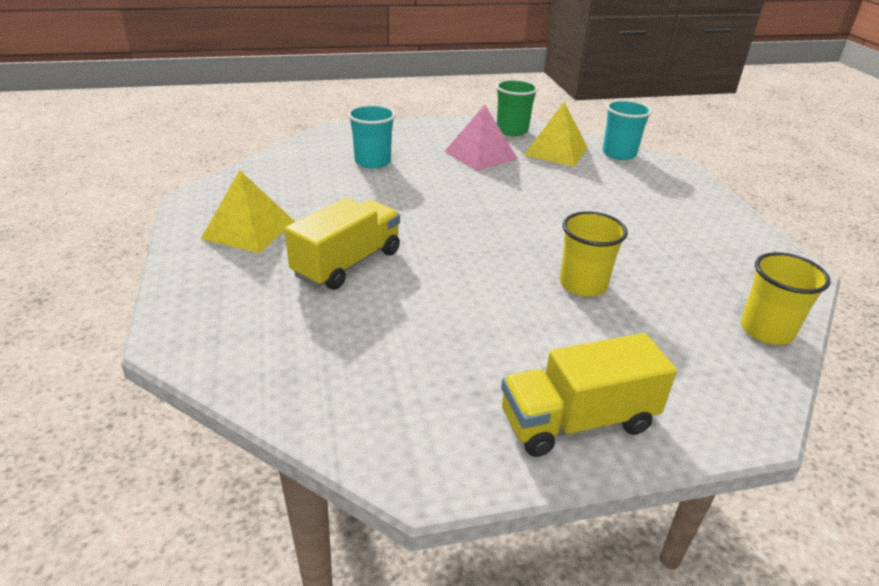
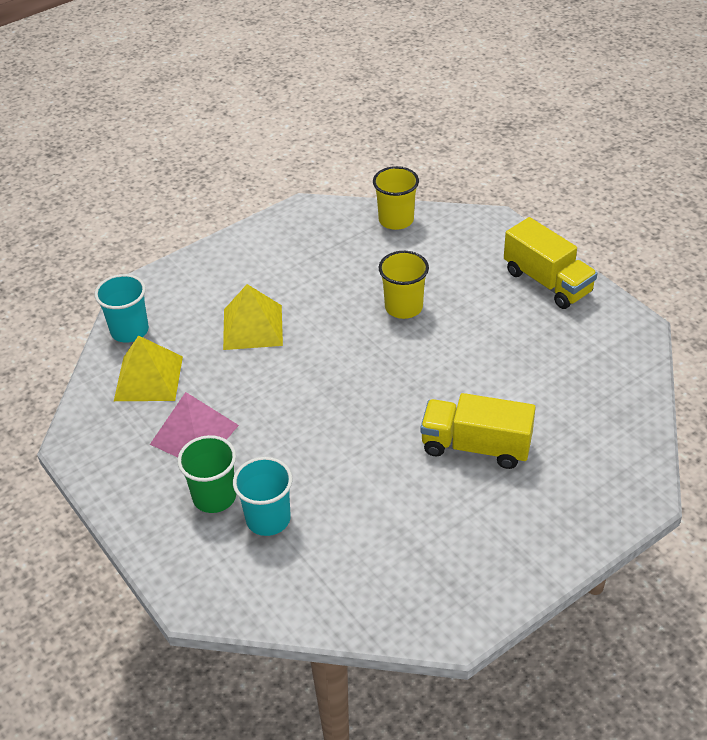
camera: 110 degrees left, 10 degrees up
(249, 229) = (475, 543): yellow pyramid -> yellow pyramid (252, 327)
(512, 130) = (105, 429): green cup -> green cup (214, 497)

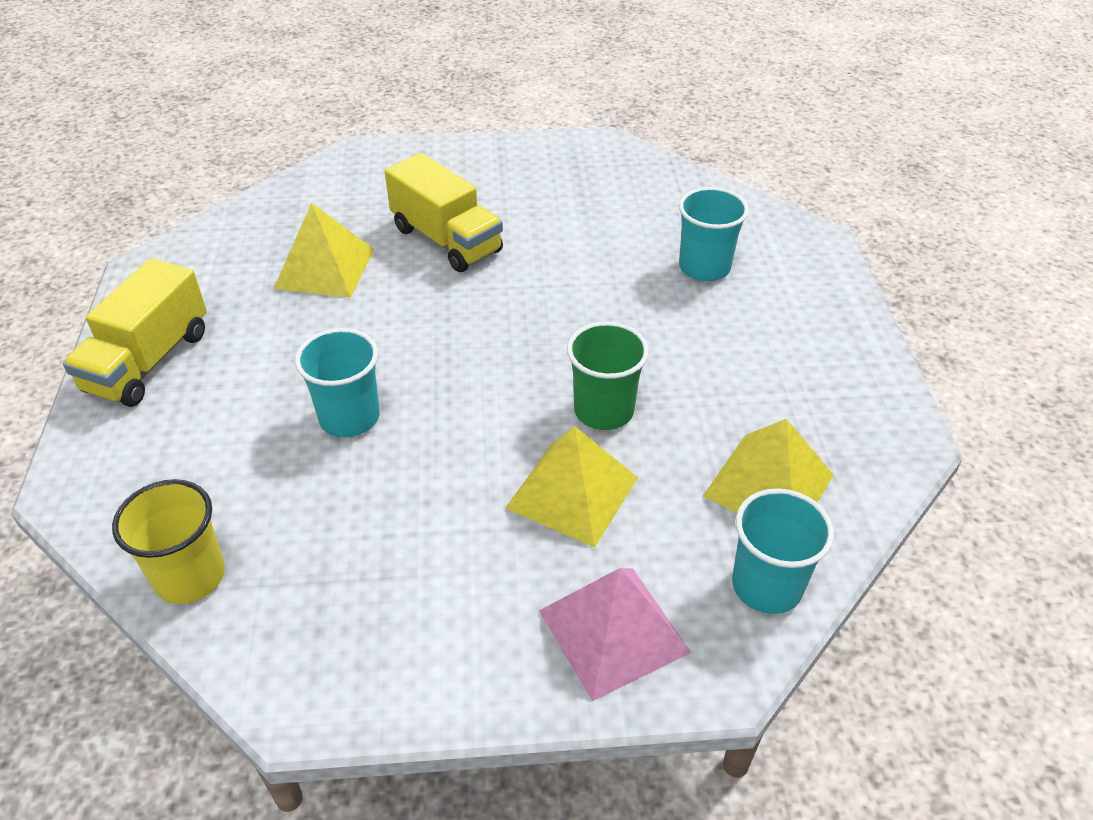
camera: 150 degrees left, 0 degrees up
(194, 434) = (740, 381): pink pyramid -> pink pyramid (613, 631)
(214, 497) = (750, 308): green cup -> green cup (603, 410)
(403, 307) = (349, 417): yellow cup -> turquoise cup
(529, 382) = (325, 268): none -> yellow pyramid
(547, 282) = (148, 361): yellow truck -> yellow truck turned 150 degrees counterclockwise

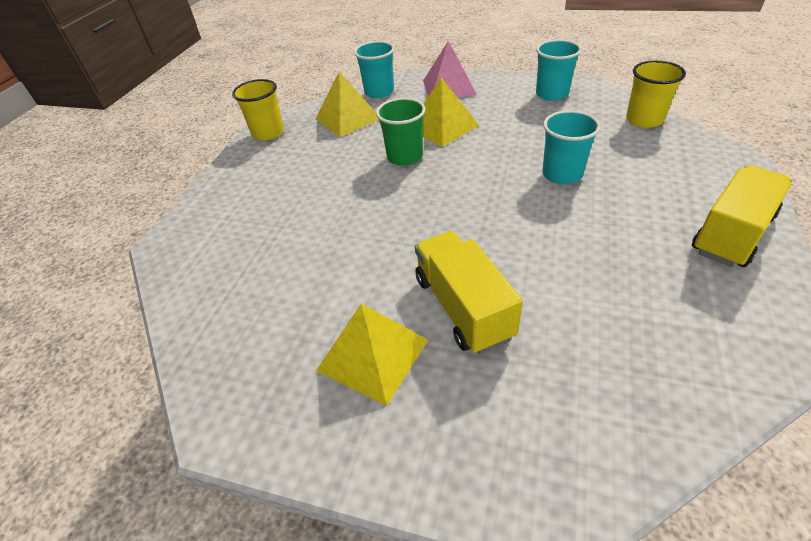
camera: 155 degrees left, 0 degrees up
(325, 268) = (588, 298): yellow pyramid -> yellow pyramid (372, 355)
(704, 267) = (267, 234): turquoise cup -> turquoise cup (552, 94)
(885, 423) = (268, 133): none -> yellow cup

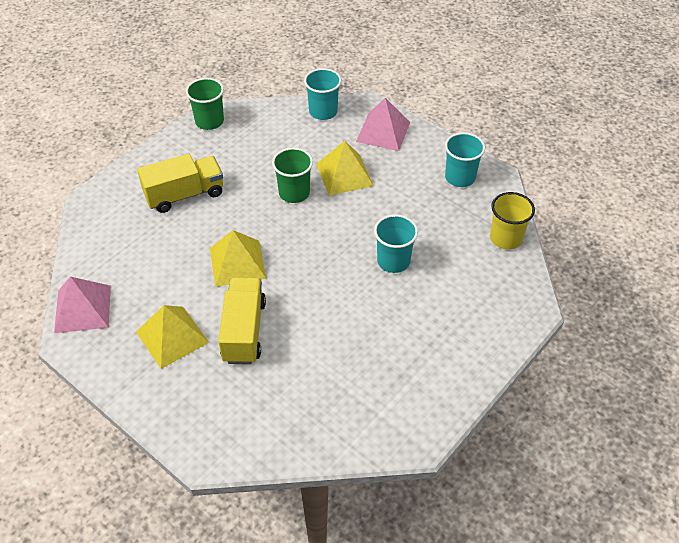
camera: 20 degrees right, 5 degrees up
(219, 373) = (83, 308): none -> pink pyramid
(268, 133) = (209, 121): yellow cup -> green cup
(348, 118) = (278, 132): yellow pyramid -> yellow pyramid (237, 263)
(732, 234) = (459, 361): yellow truck -> yellow truck (184, 195)

